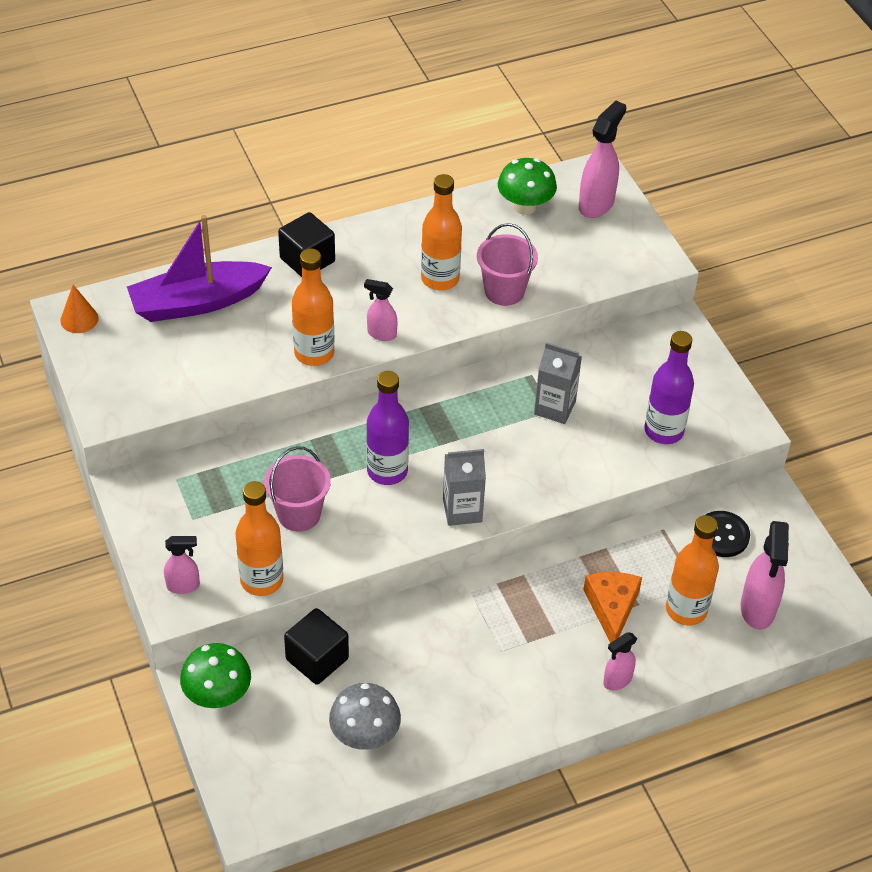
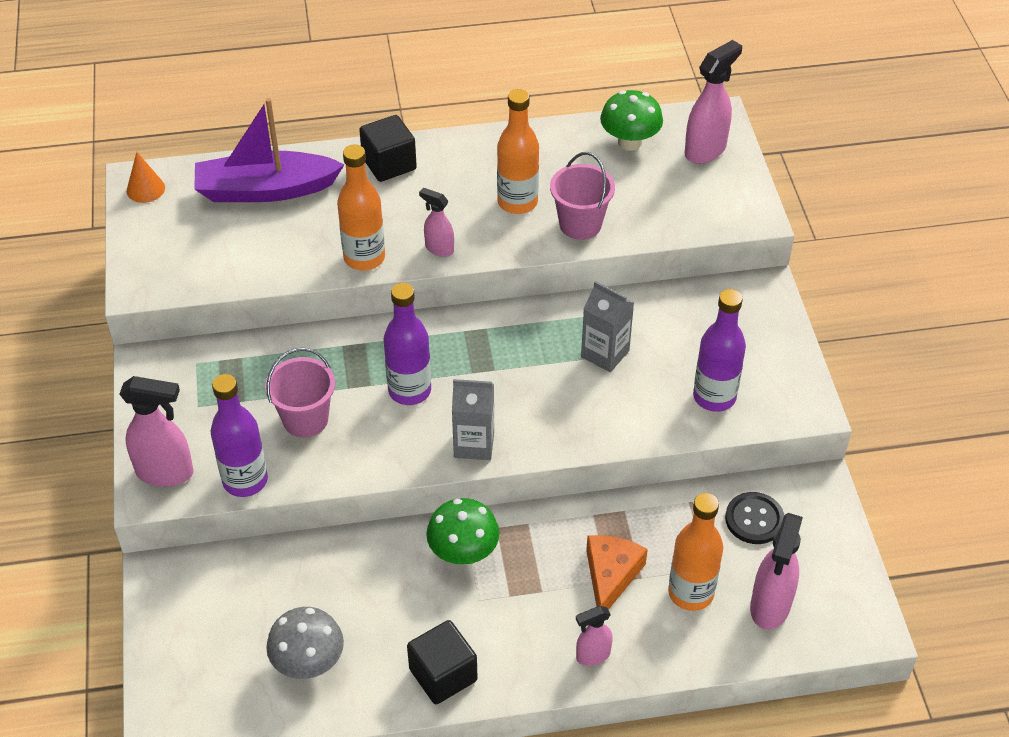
camera: 15 degrees right, 0 degrees up
(183, 586) = (165, 472): pink spray bottle -> pink spray bottle, size x1.72
(218, 695) = (174, 592): green mushroom -> green mushroom (463, 553)
(261, 580) = (245, 481): orange bottle -> purple bottle
(317, 659) = (286, 573): black cube -> black cube (443, 675)

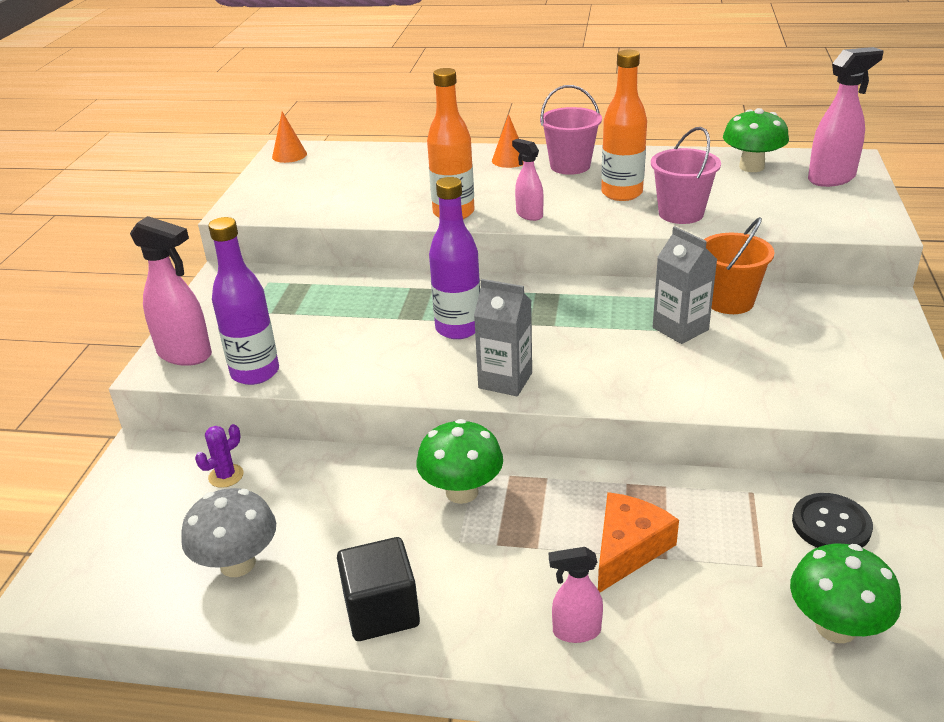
camera: 20 degrees right, 15 degrees down
(252, 583) = (226, 476): none -> purple cactus
(266, 190) = (390, 165): purple boat -> none
(305, 419) = (343, 335): pink bucket -> pink bucket (570, 166)
(389, 164) = (509, 160): black cube -> orange cone
(639, 312) = (729, 301): none -> orange bucket
(691, 593) = (727, 588): orange bottle -> none
(714, 397) = (800, 382): purple bottle -> none
(770, 607) = (835, 627): pink spray bottle -> green mushroom

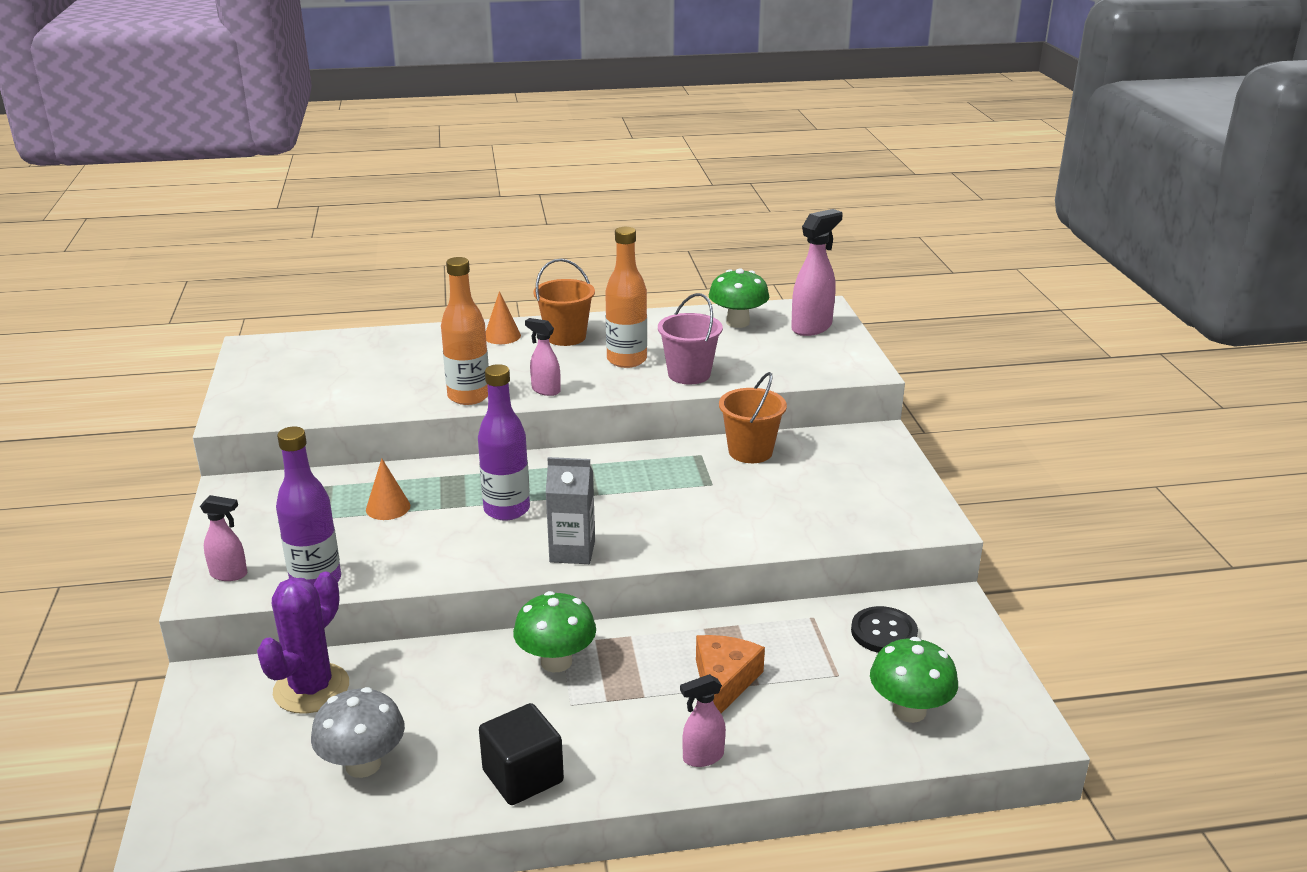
camera: 20 degrees left, 5 degrees down
(185, 354) = (229, 574): pink spray bottle -> pink spray bottle, size x0.58
(226, 476) = (311, 688): purple cactus -> purple cactus, size x2.09
(289, 155) = (259, 352): orange cone -> orange cone (388, 507)
(570, 166) = (566, 337): pink bucket -> orange bucket
(680, 329) = (715, 482): grey carton -> none

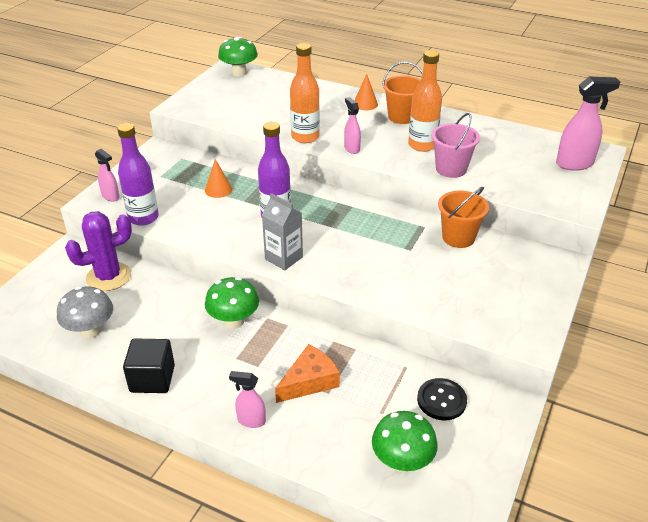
camera: 35 degrees right, 10 degrees up
(737, 322) = (525, 143): green mushroom -> green mushroom (239, 73)

